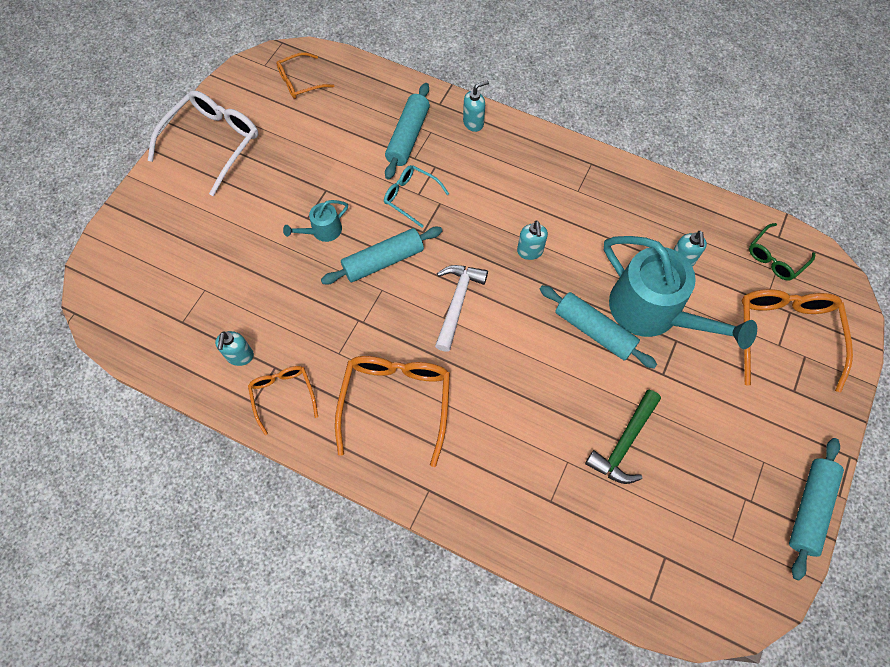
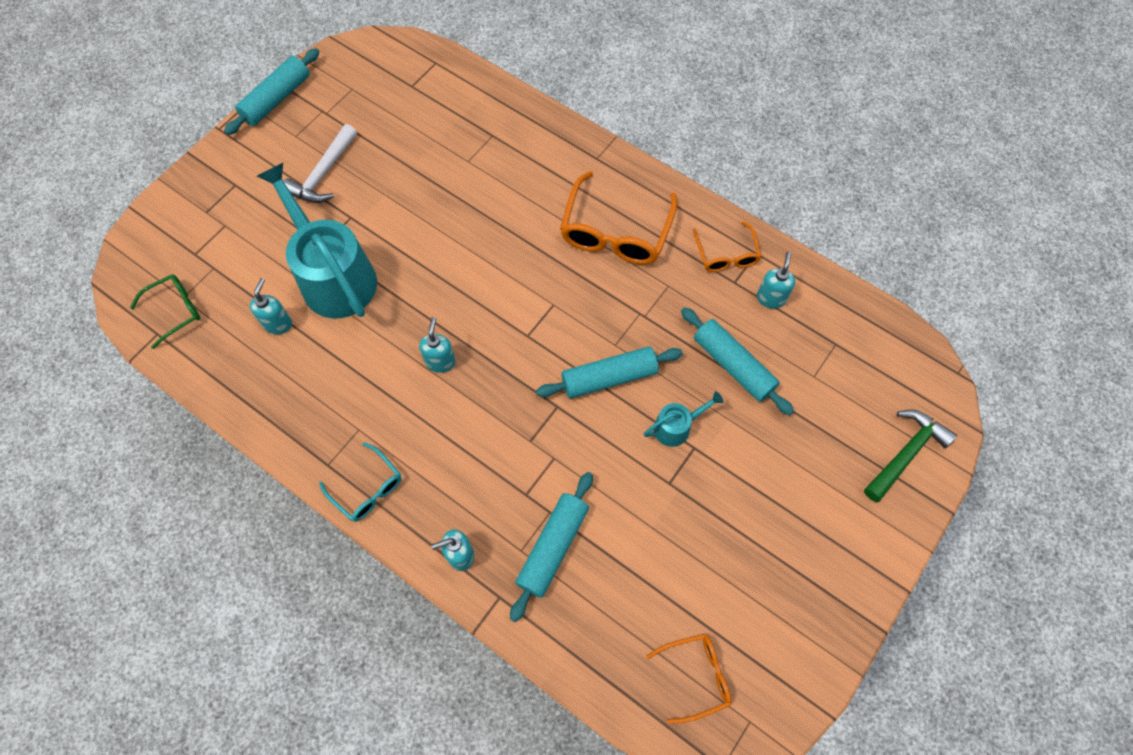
camera: 170 degrees left, 0 degrees up
(213, 143) = (819, 583): white glasses -> none
(411, 197) = (563, 454): turquoise glasses -> turquoise glasses (367, 488)
(457, 303) = (535, 317): white hammer -> white hammer (323, 173)
(594, 331) = (401, 267): turquoise rolling pin -> turquoise rolling pin (733, 365)
(624, 443) = (411, 167): green hammer -> green hammer (905, 453)
(785, 335) = (213, 233): orange glasses -> none

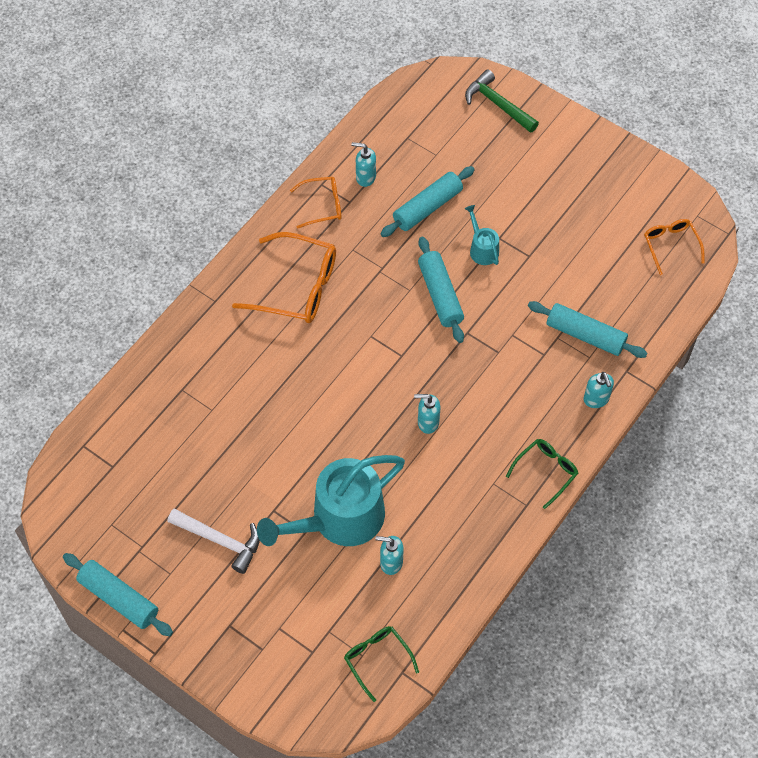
camera: 90 degrees left, 5 degrees down
(367, 488) = (545, 472): turquoise glasses -> green glasses

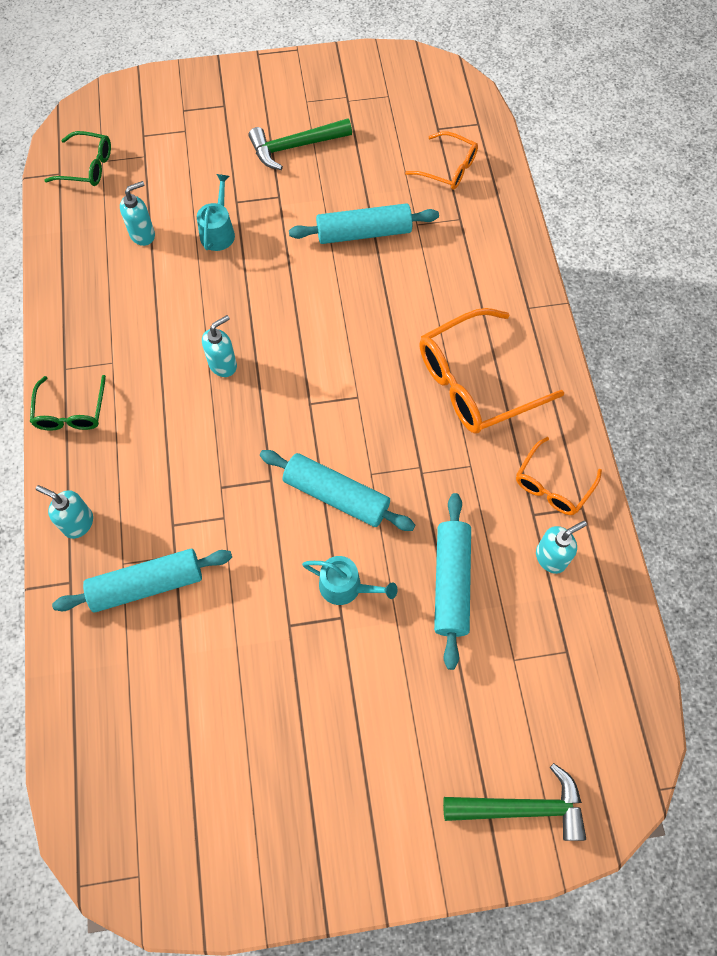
camera: 135 degrees right, 5 degrees up
(119, 598) = (323, 62): turquoise rolling pin -> turquoise rolling pin (364, 233)
(220, 540) = (295, 147): white hammer -> green hammer
(340, 519) = (218, 232): turquoise watering can -> turquoise watering can, size x0.45
(671, 246) = (138, 795): orange glasses -> orange glasses (448, 168)

